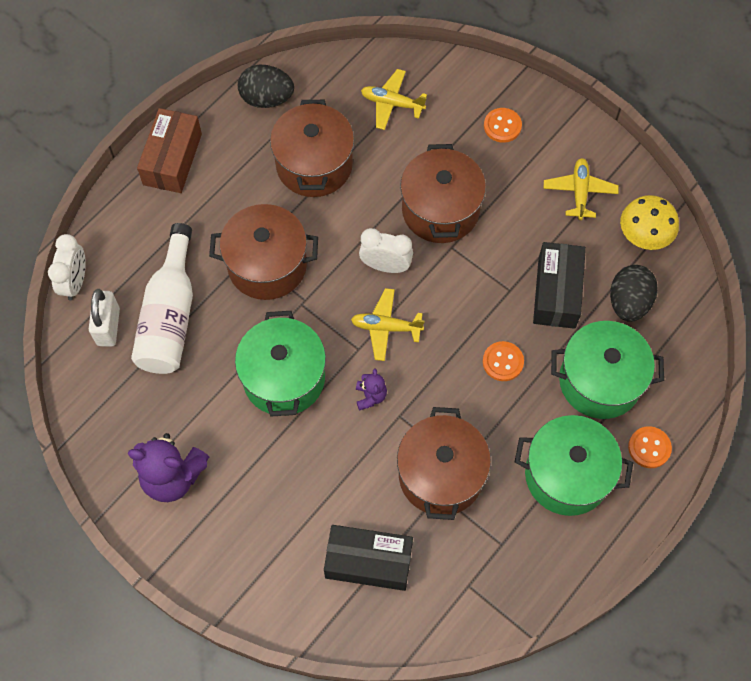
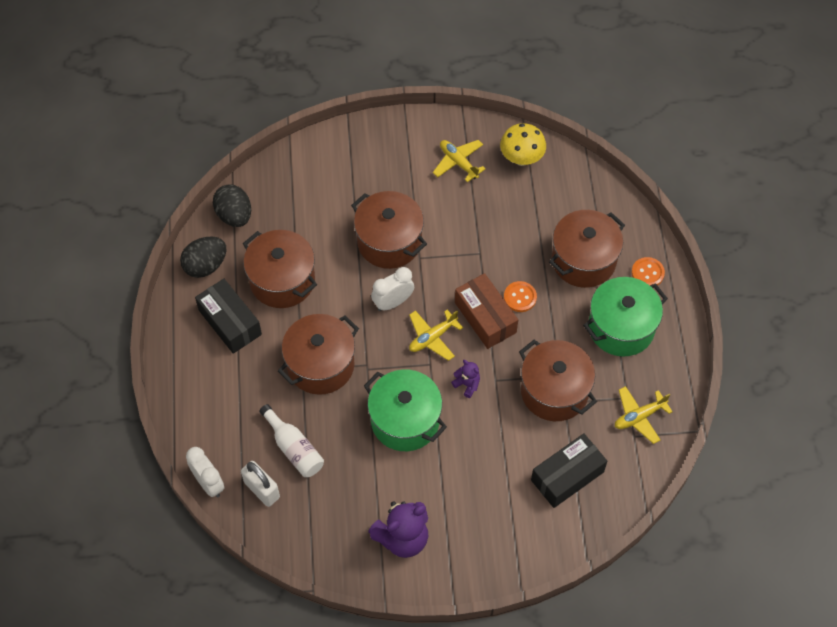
camera: 45 degrees left, 5 degrees down
(170, 316) = (294, 448): white bottle -> white bottle, size x0.65
(172, 159) = (186, 354): brown box -> brown box (485, 317)
(392, 103) = (289, 203): yellow plane -> yellow plane (639, 417)
(502, 126) = (372, 161): orange button -> none
(556, 292) = (507, 231): black box -> black box (230, 322)
(599, 381) = (583, 260): green pot -> brown pot
(628, 302) = (552, 202): black egg -> black egg (234, 215)

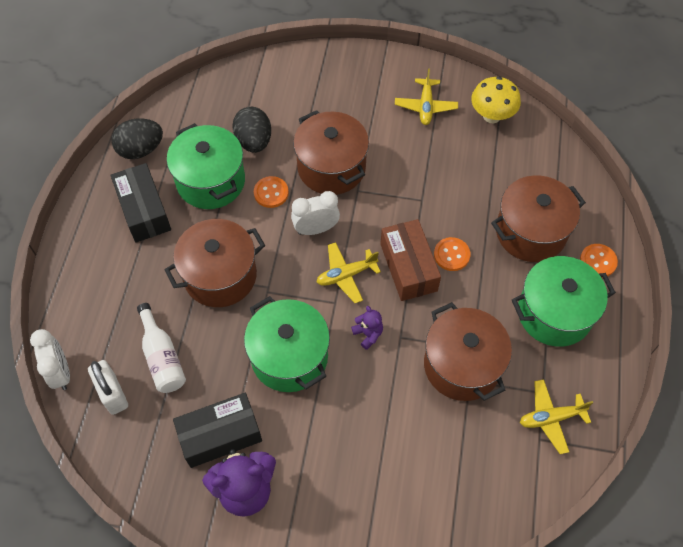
camera: 15 degrees right, 0 degrees up
(234, 215) = (186, 108): black egg -> black egg (254, 141)
(282, 280) = (211, 181): brown pot -> green pot
(341, 278) = (271, 193): none -> orange button
(458, 162) = (425, 106): yellow plane -> yellow plane turned 150 degrees counterclockwise
(567, 476) = (451, 466): black box -> black box (220, 435)

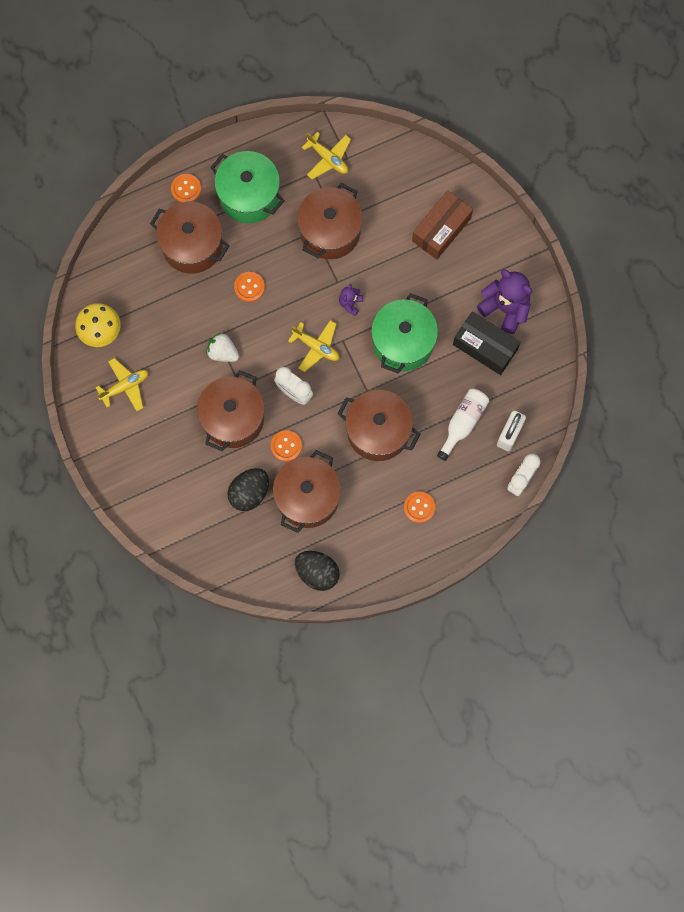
camera: 125 degrees left, 15 degrees up
(120, 264) = (419, 507): none -> orange button
(144, 210) = (366, 526): black box -> none
(211, 181) = (307, 497): green pot -> brown pot
(401, 195) = (222, 352): none -> white strawberry
(408, 267) = (280, 310): brown box -> brown box (441, 229)

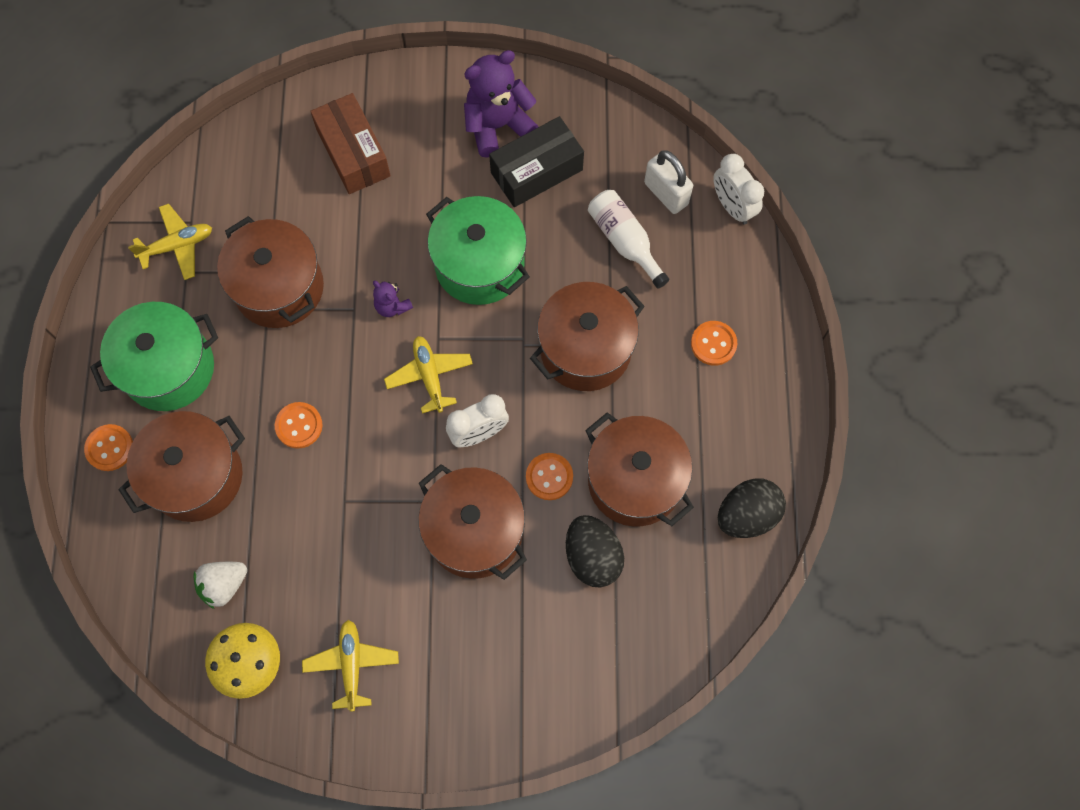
camera: 65 degrees left, 5 degrees down
(222, 352) = (373, 503): white strawberry -> white strawberry (224, 585)
(316, 347) = (429, 376): yellow plane -> yellow plane turned 75 degrees counterclockwise

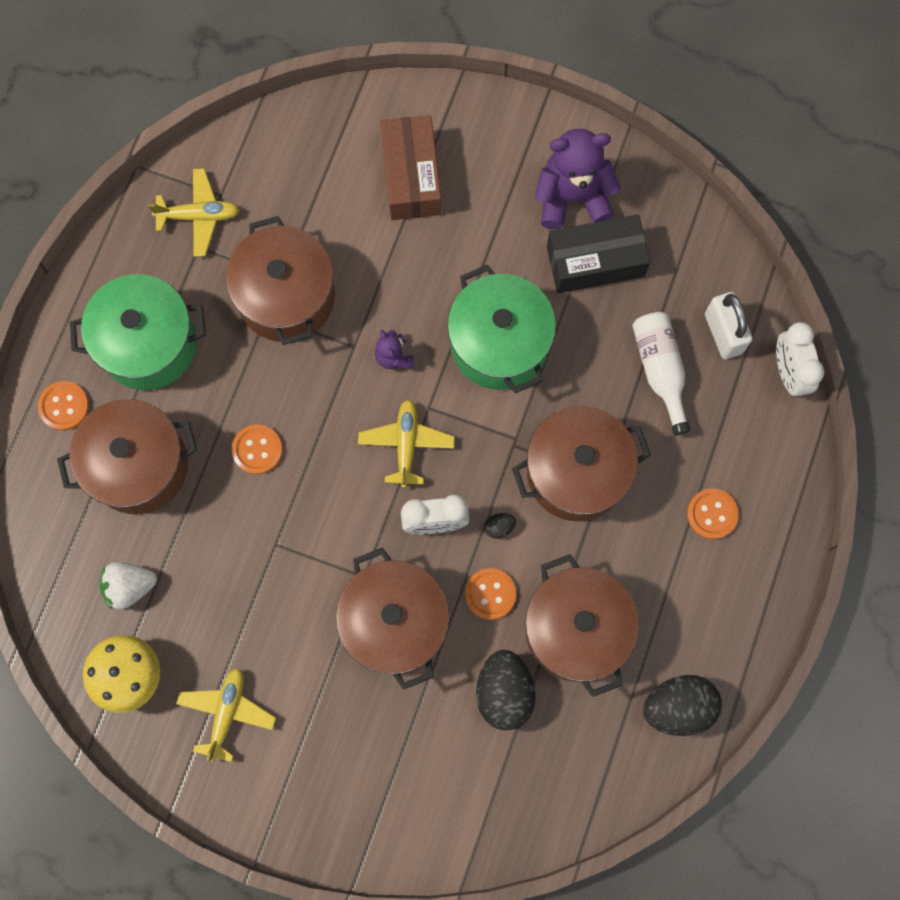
camera: 20 degrees right, 5 degrees up
(536, 418) = (499, 527): none -> black egg

